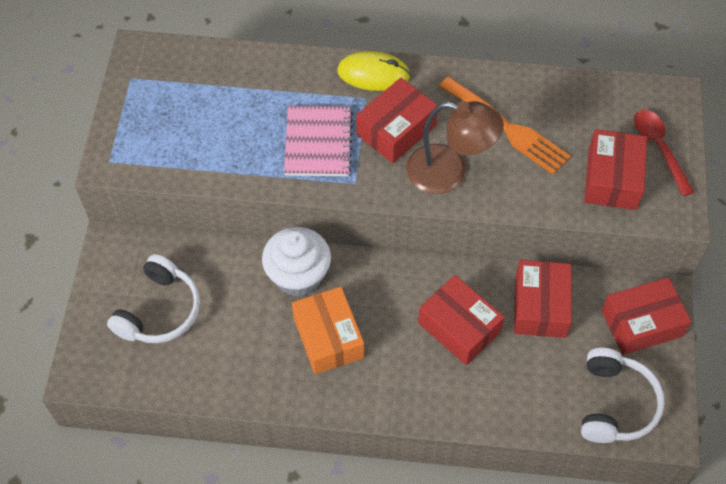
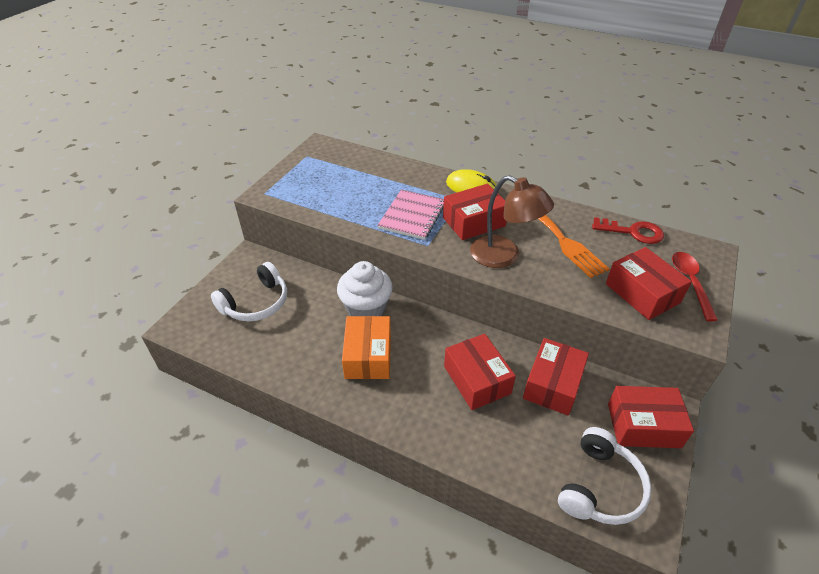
camera: 20 degrees right, 15 degrees down
(583, 91) = (633, 232): none -> red key
(612, 179) = (642, 293): red box -> red box turned 60 degrees counterclockwise

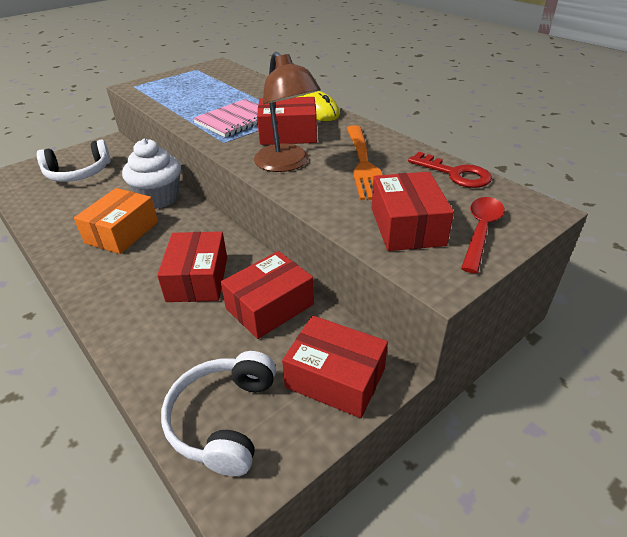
camera: 25 degrees right, 5 degrees down
(600, 487) = (224, 419): white headphones -> white headphones turned 135 degrees clockwise

